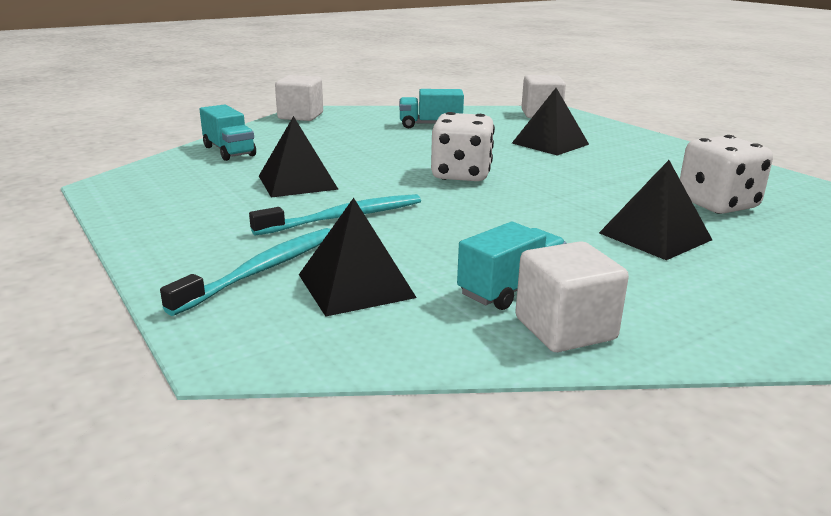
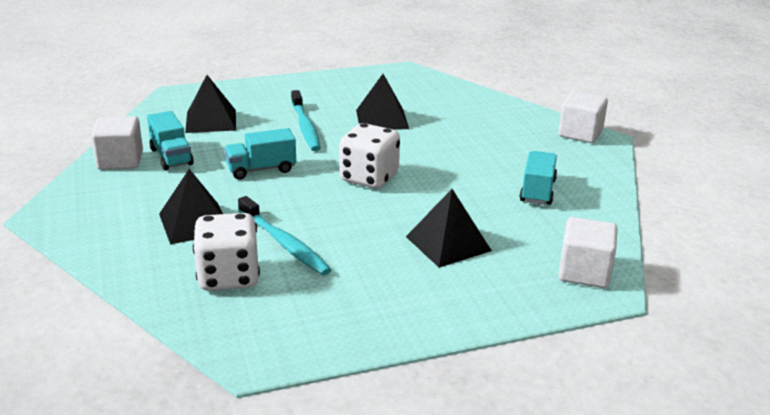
camera: 105 degrees right, 5 degrees up
(229, 151) = (467, 102): turquoise truck -> turquoise truck (261, 169)
(261, 271) = (247, 102): turquoise toothbrush -> turquoise toothbrush (284, 243)

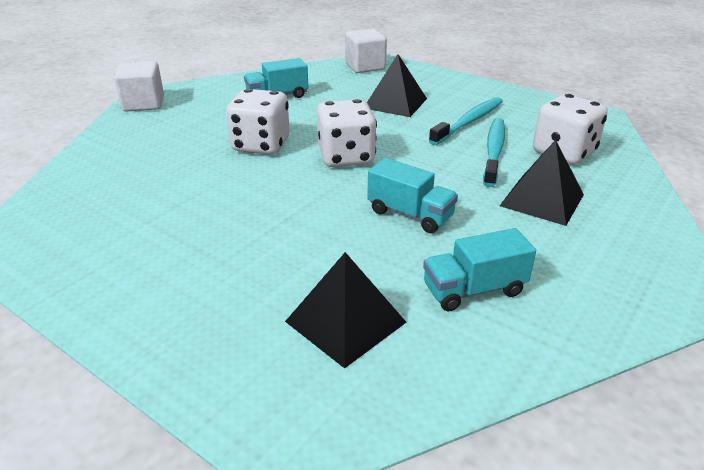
camera: 125 degrees left, 5 degrees up
(120, 161) = (542, 325): white cube -> none
(171, 157) = (474, 290): turquoise truck -> turquoise truck turned 135 degrees counterclockwise
(305, 127) = (277, 236): turquoise toothbrush -> turquoise toothbrush (468, 122)
(382, 119) = (202, 197): black pyramid -> none
(435, 155) = (261, 145): none -> white dice

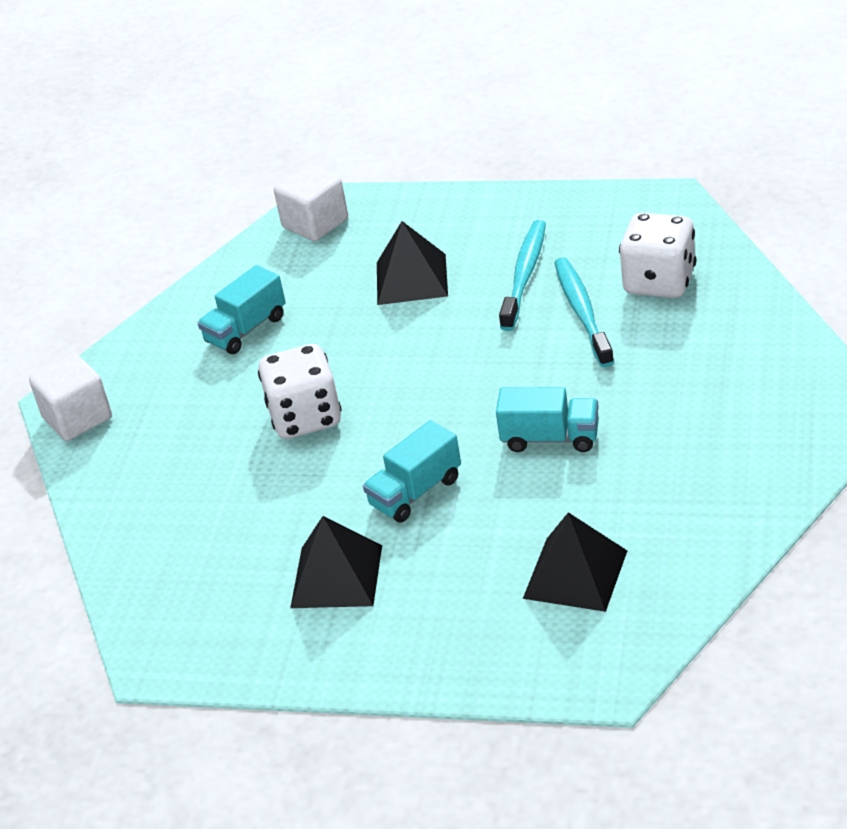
camera: 20 degrees left, 5 degrees up
(346, 157) = (422, 392): white dice -> none
(474, 290) = (665, 494): turquoise truck -> turquoise truck (415, 492)
(542, 200) = (671, 361): black pyramid -> black pyramid (336, 576)

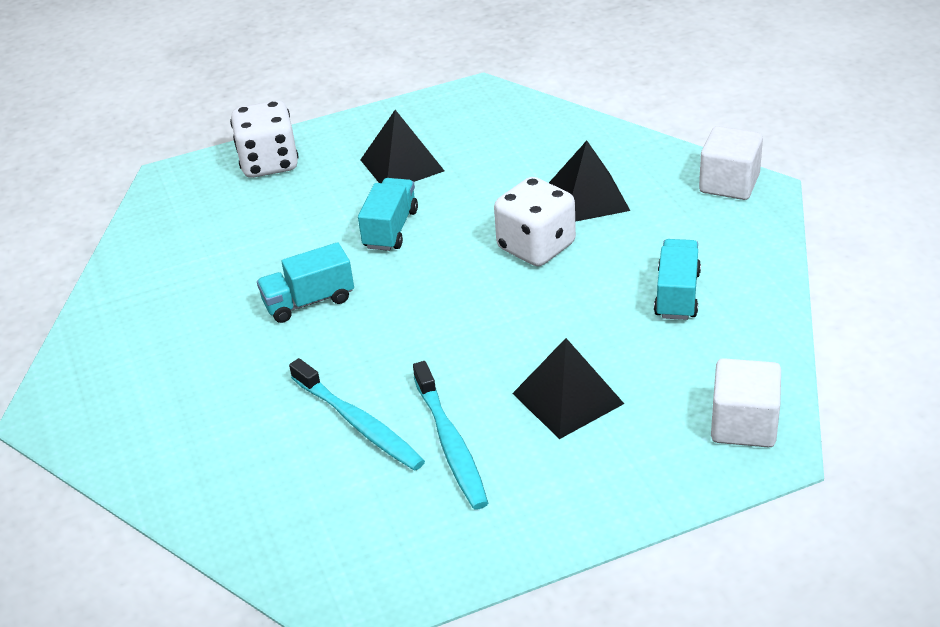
camera: 145 degrees right, 0 degrees up
(575, 574) = (226, 222): black pyramid -> black pyramid (587, 198)
(659, 282) = (297, 486): white dice -> white dice (269, 163)

